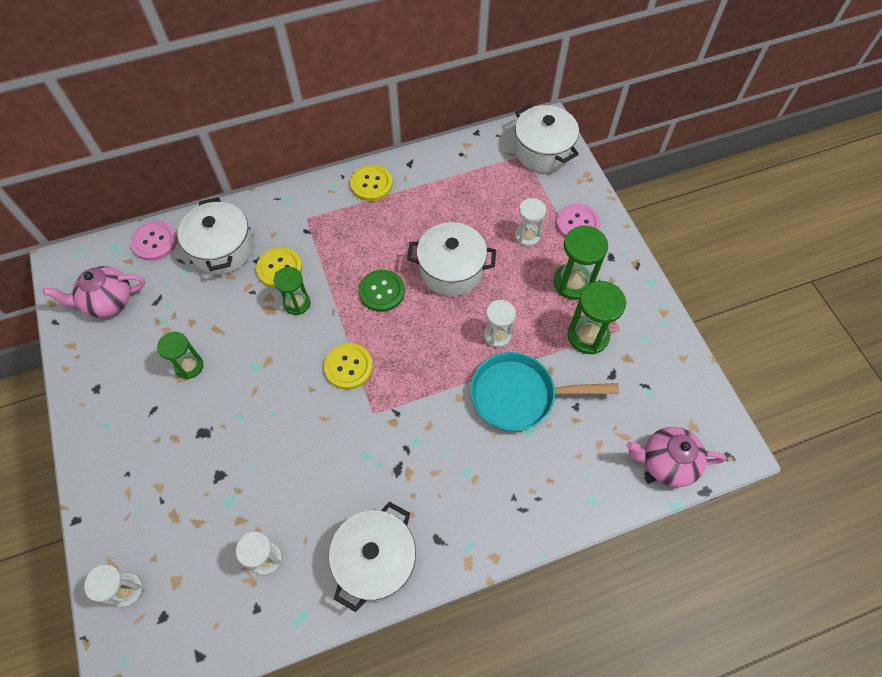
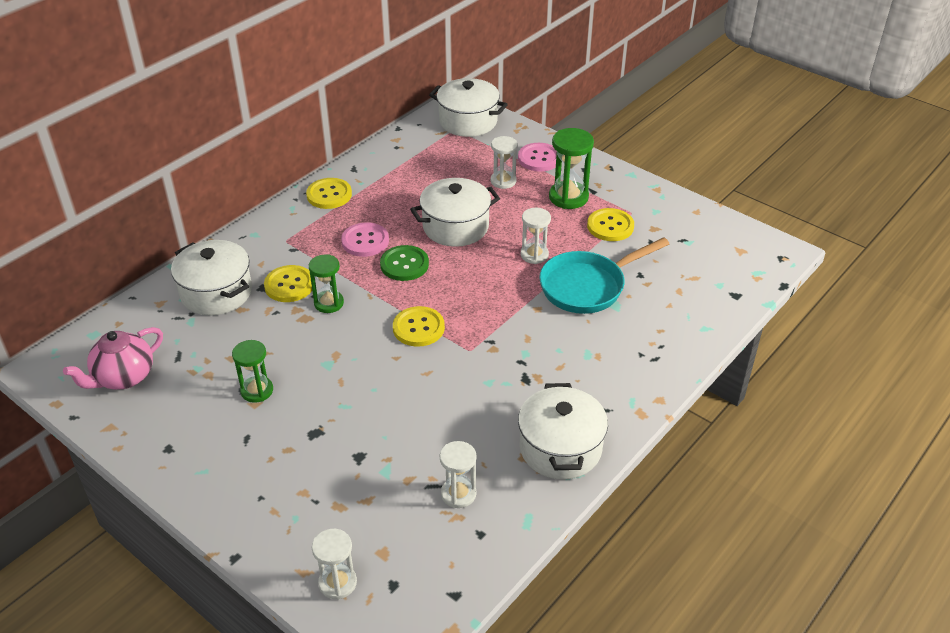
camera: 30 degrees left, 20 degrees down
(154, 242) = (137, 314): pink button -> pink button (365, 241)
(588, 336) = (610, 226): green hourglass -> yellow button
(666, 462) = (740, 280): pink teapot -> none

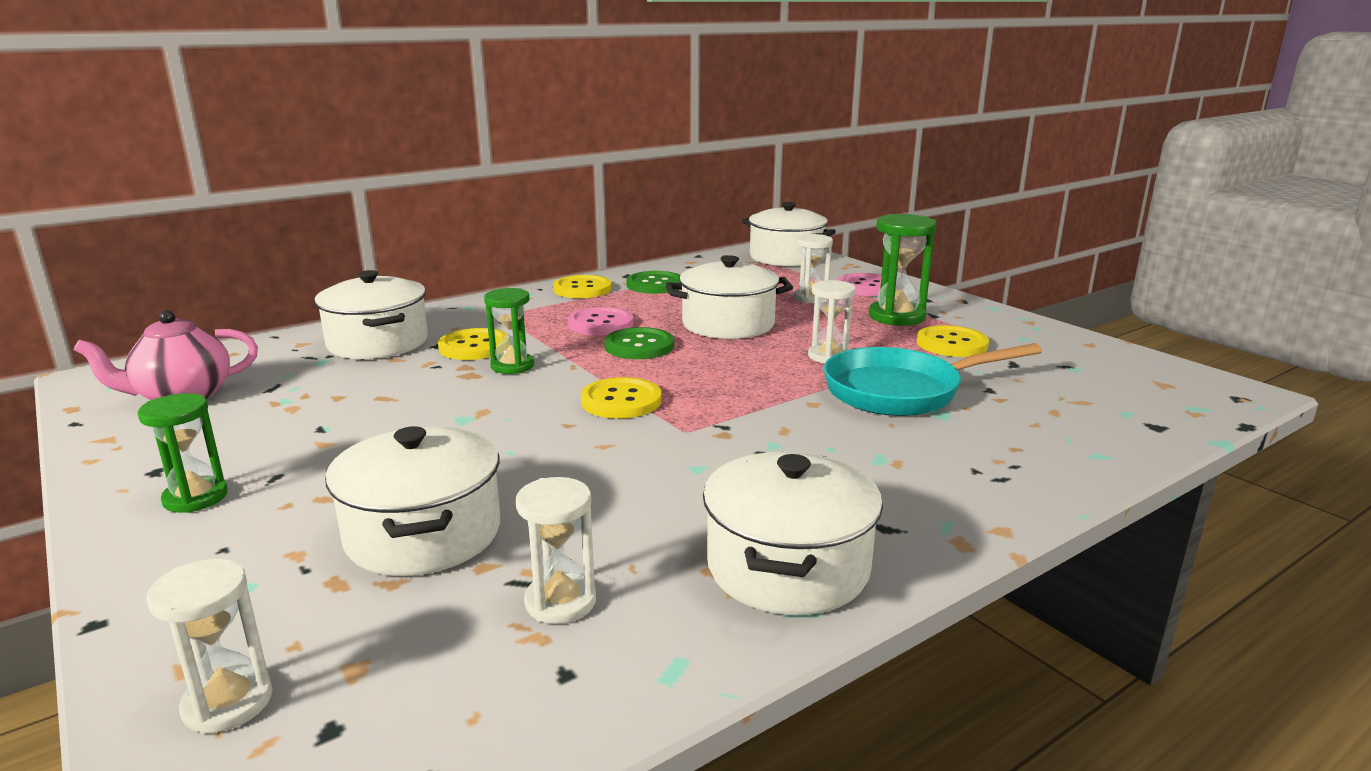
camera: 15 degrees right, 20 degrees down
(257, 391) = (340, 431): green hourglass -> green hourglass (195, 498)
(363, 464) = (423, 534): none -> white pot
(382, 180) = (655, 285): none -> green button

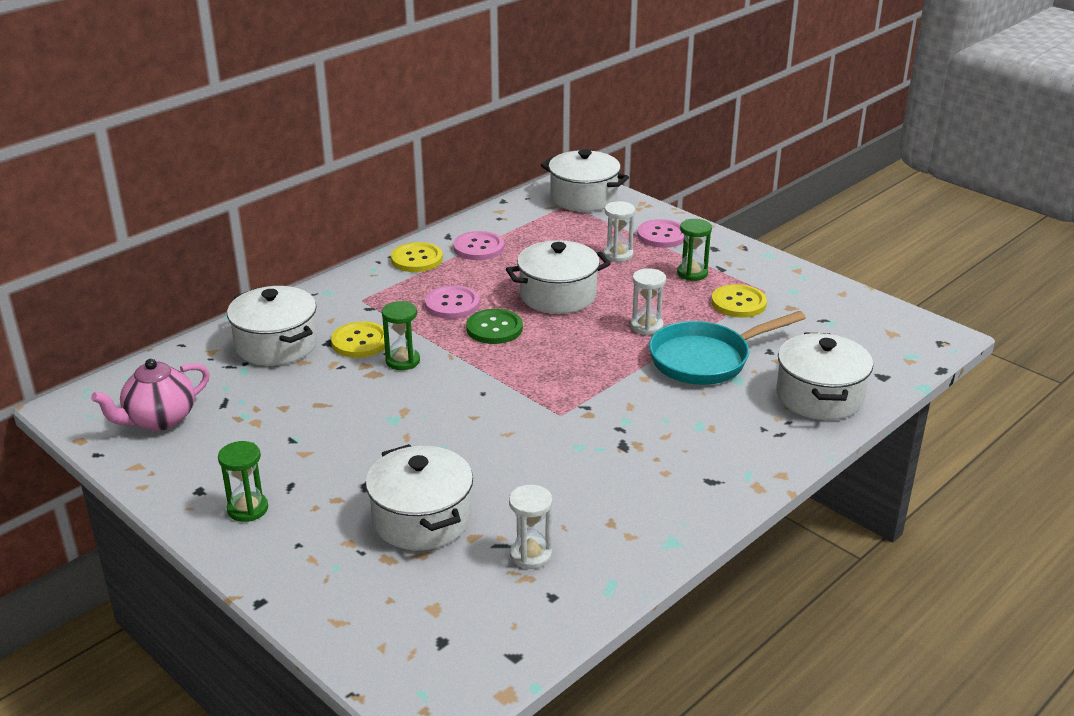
camera: 10 degrees left, 10 degrees up
(228, 703) = (376, 635): white hourglass -> none
(621, 401) = (503, 390): yellow button -> none
(655, 285) = (478, 248): green button -> pink button
(787, 567) = (657, 516): white pot -> white pot (819, 396)
(896, 317) = (692, 273): green hourglass -> green hourglass, size x0.67

